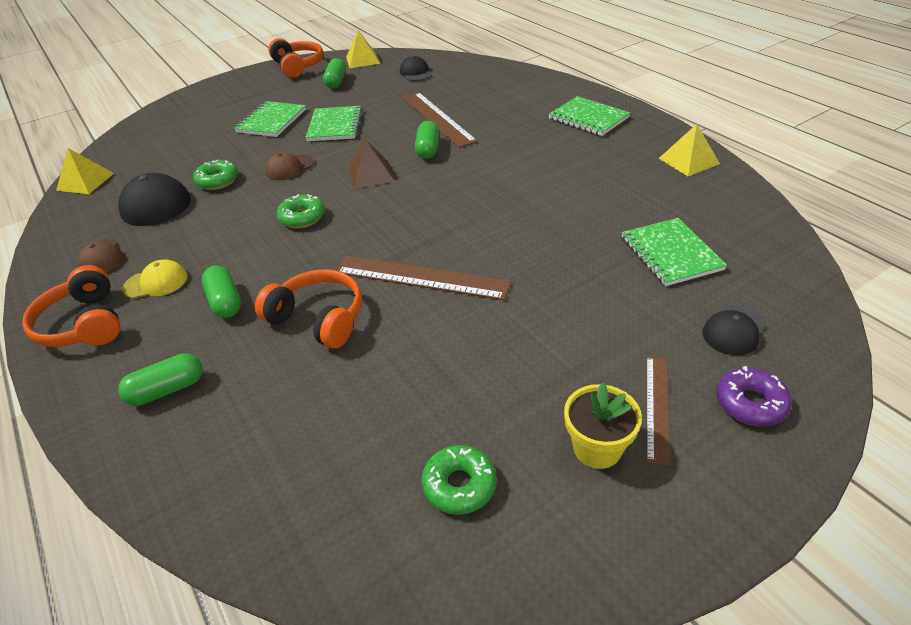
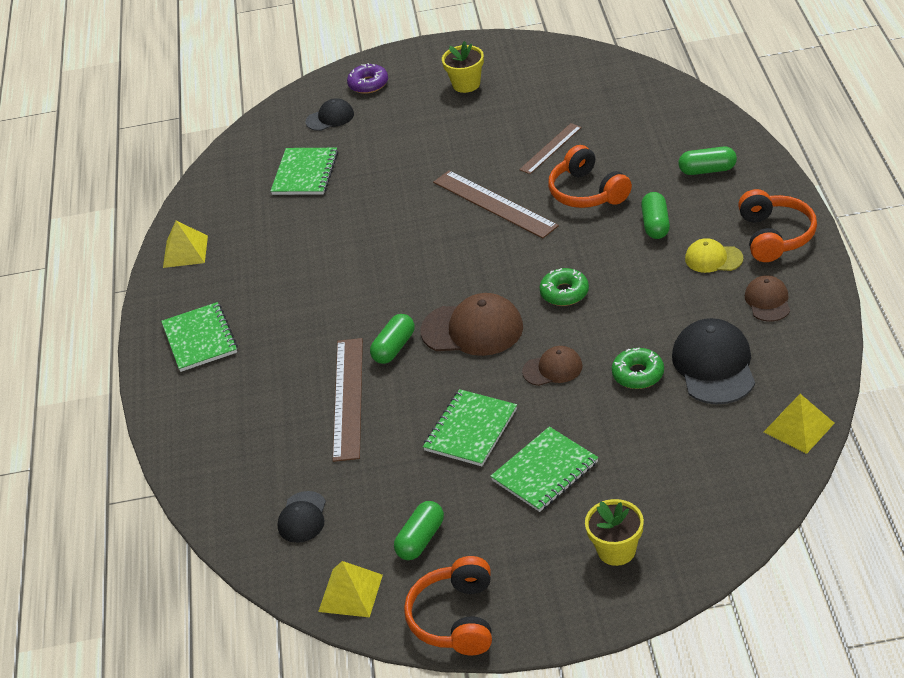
camera: 150 degrees left, 0 degrees up
(213, 104) = (616, 550): none -> yellow flower pot
(371, 174) = (472, 329): brown pyramid -> brown cap
(459, 485) = (548, 85): green donut -> none
(657, 407) = (417, 93): brown ruler -> brown ruler (550, 148)

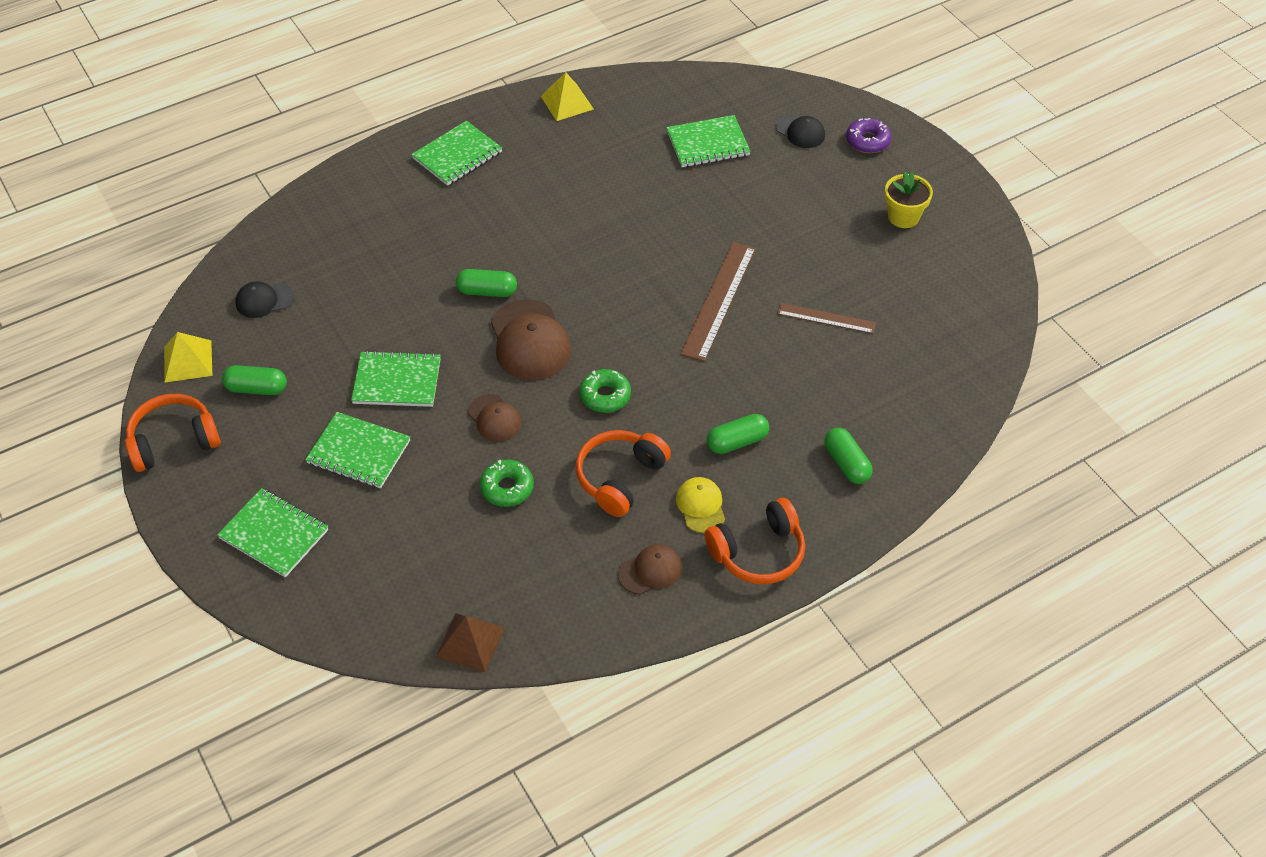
camera: 60 degrees right, 10 degrees up
(348, 398) = (413, 281): brown ruler -> none
(587, 192) = (767, 369): orange headphones -> orange headphones (620, 478)
(616, 550) = (274, 534): yellow flower pot -> green notebook
(714, 365) = (538, 548): black cap -> none
(799, 427) = (470, 642): yellow pyramid -> brown pyramid

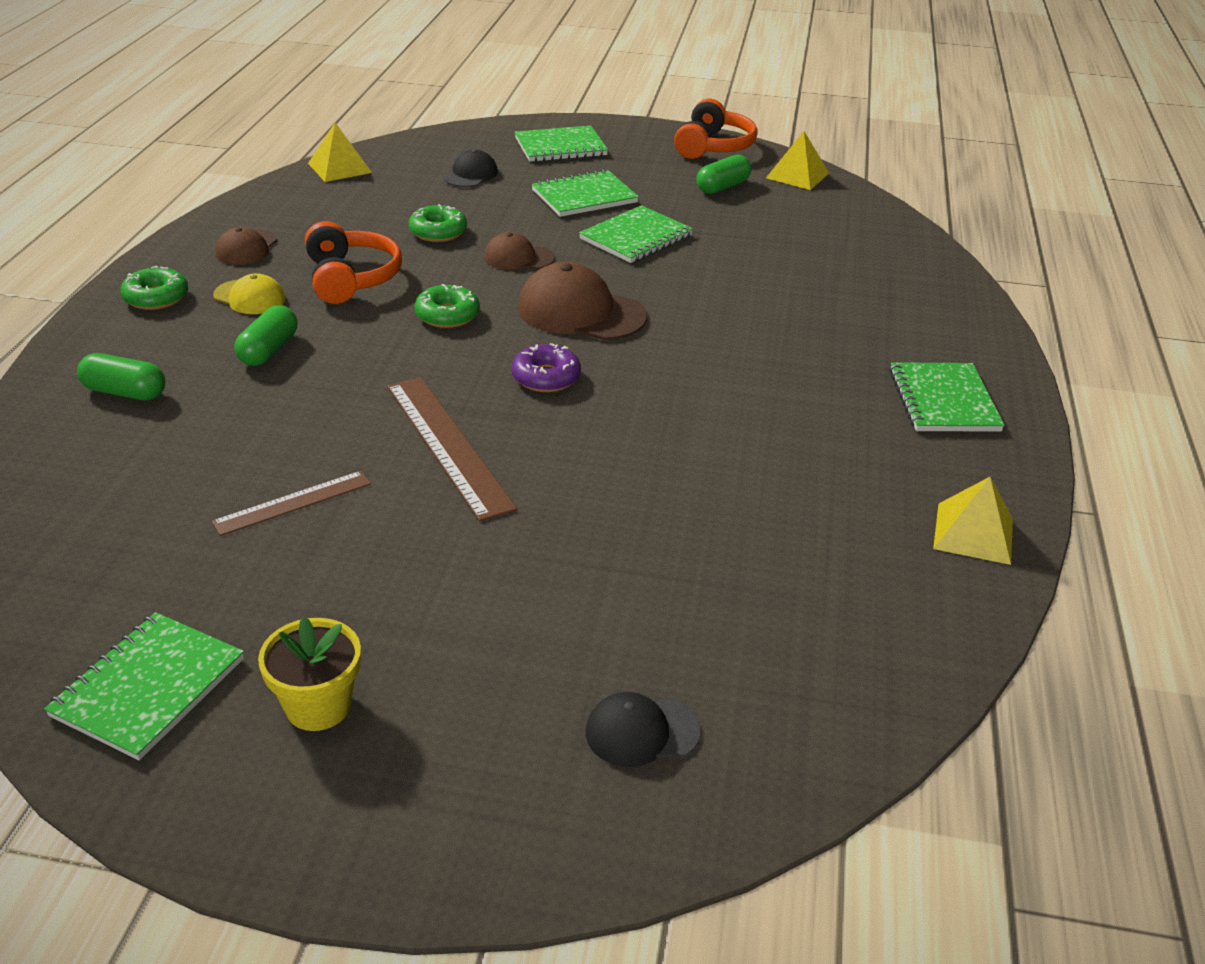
camera: 130 degrees right, 15 degrees down
(264, 300) = (831, 223): black cap -> black cap (470, 174)
(470, 642) = (339, 168): brown pyramid -> yellow pyramid
(487, 291) = (684, 321): green capsule -> none
(708, 144) = (732, 610): green notebook -> green notebook (148, 687)
(758, 552) = (156, 297): orange headphones -> green donut
(867, 141) = (518, 802): purple donut -> purple donut (546, 377)

